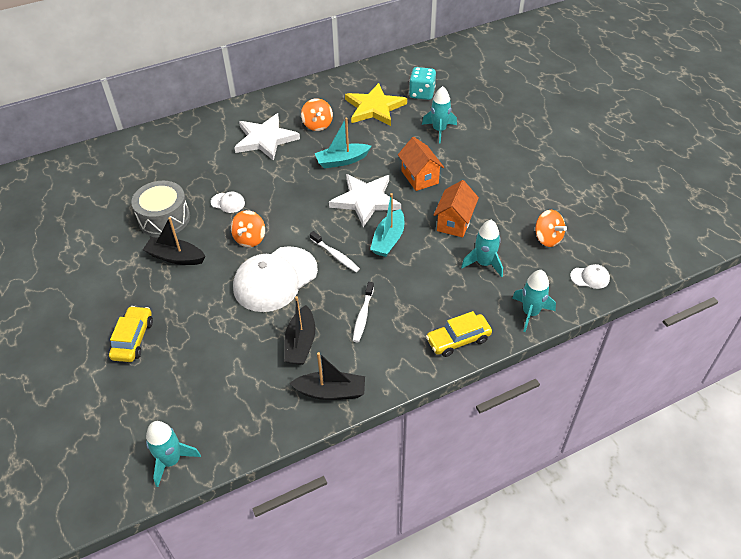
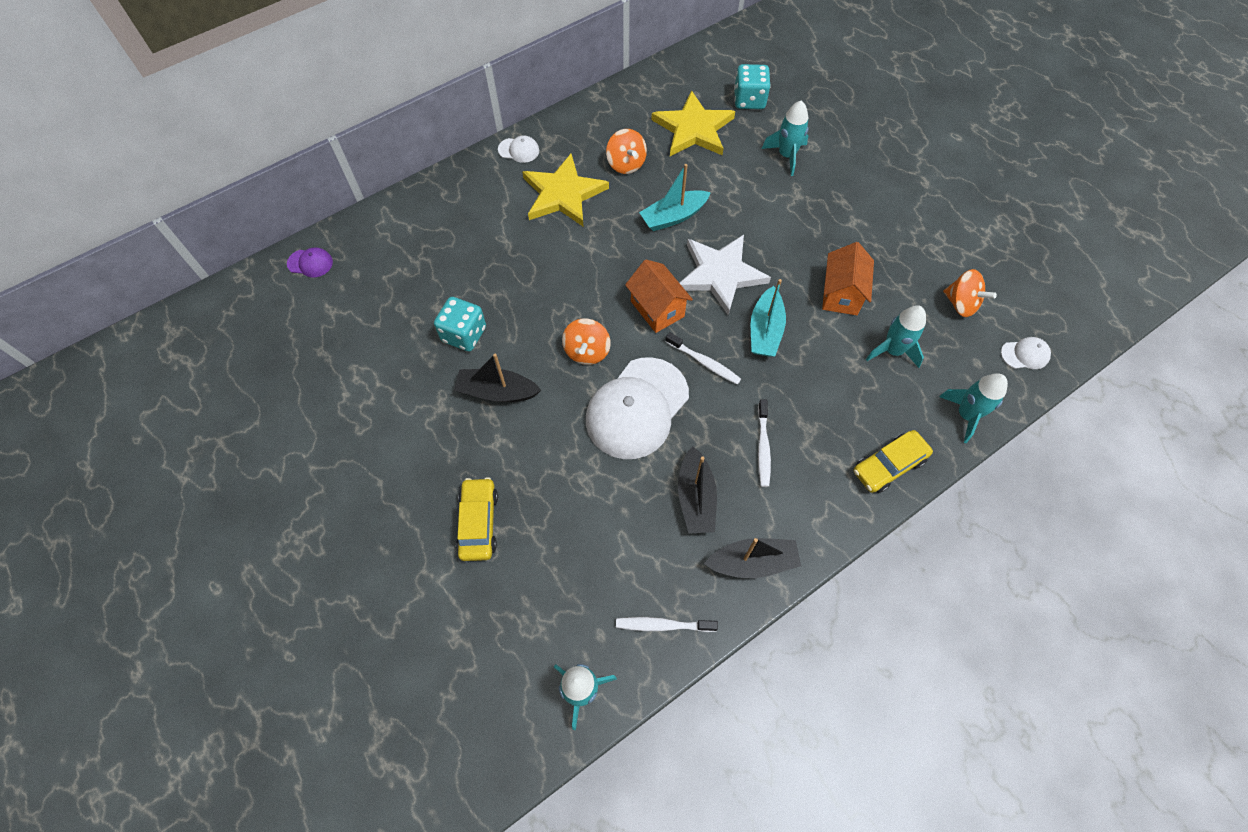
camera: 10 degrees left, 15 degrees up
(72, 164) = (310, 263): none -> purple cap
(164, 218) = (464, 334): grey drum -> turquoise dice
(228, 203) = (542, 299): white cap -> white cap (519, 150)
(248, 425) = (663, 625): none -> white toothbrush
(265, 139) = (563, 194): white star -> yellow star
(419, 177) = (780, 231): orange house -> orange house (657, 309)

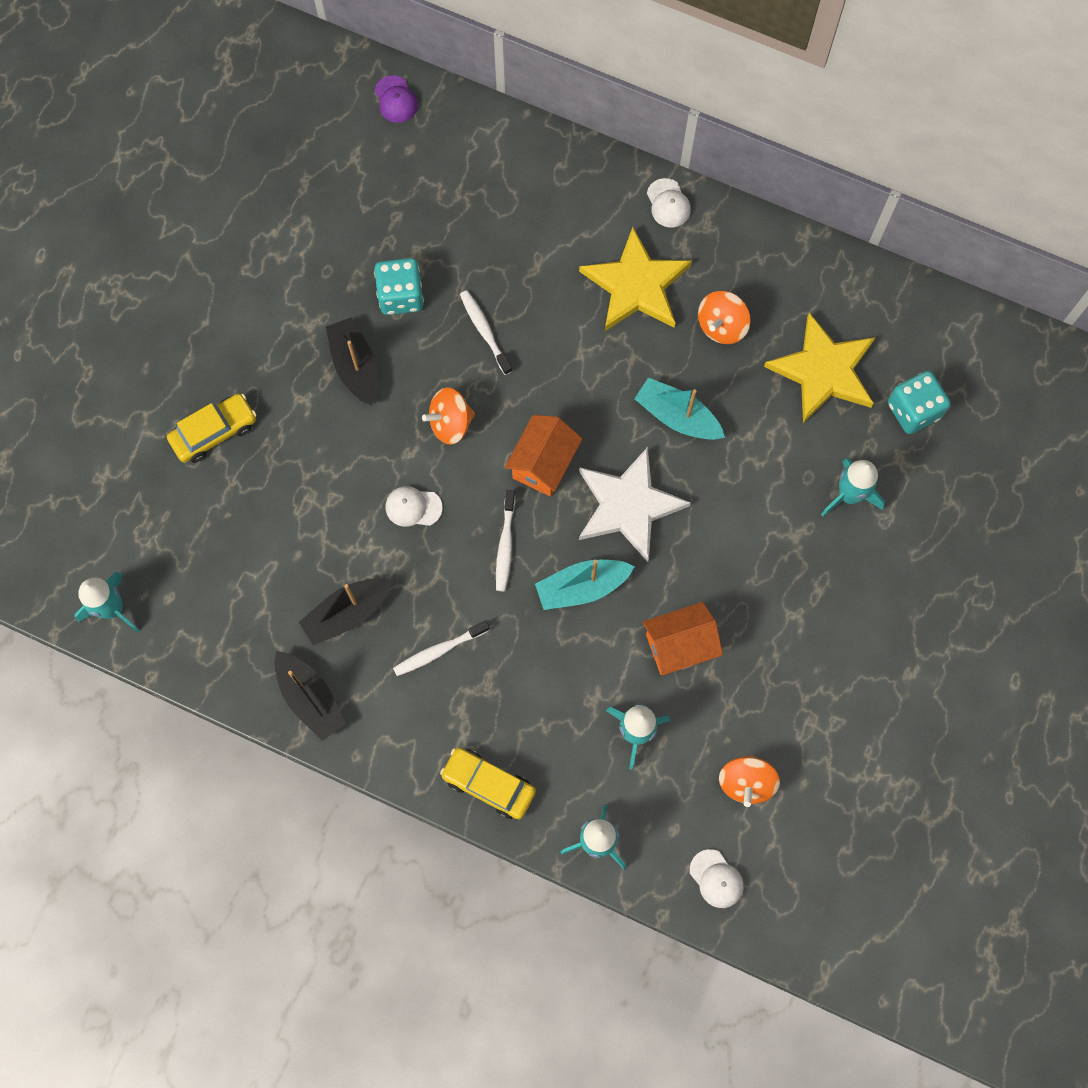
camera: 60 degrees right, 10 degrees up
(637, 408) = (413, 507): white cap -> white cap, size x0.42
(663, 625) = (206, 647): white toothbrush -> white toothbrush (484, 331)

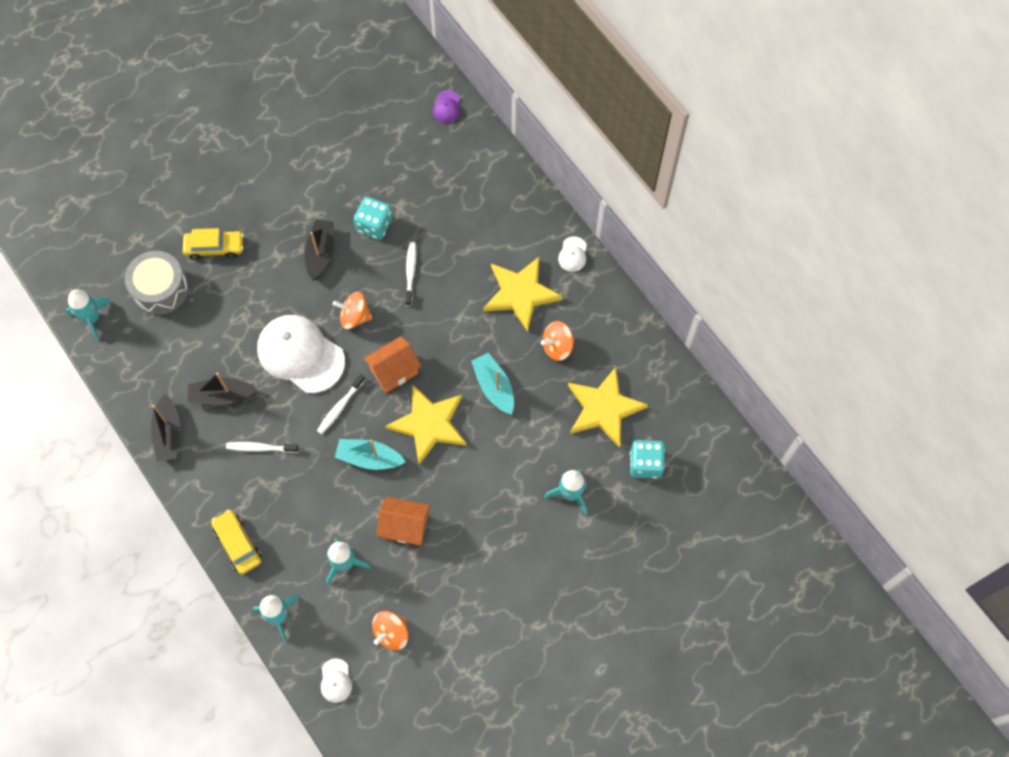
camera: 30 degrees right, 5 degrees down
(178, 522) = (160, 289): none -> grey drum
(413, 507) = (300, 354): white cap -> white cap, size x2.36
(628, 505) = (429, 424): white star -> yellow star

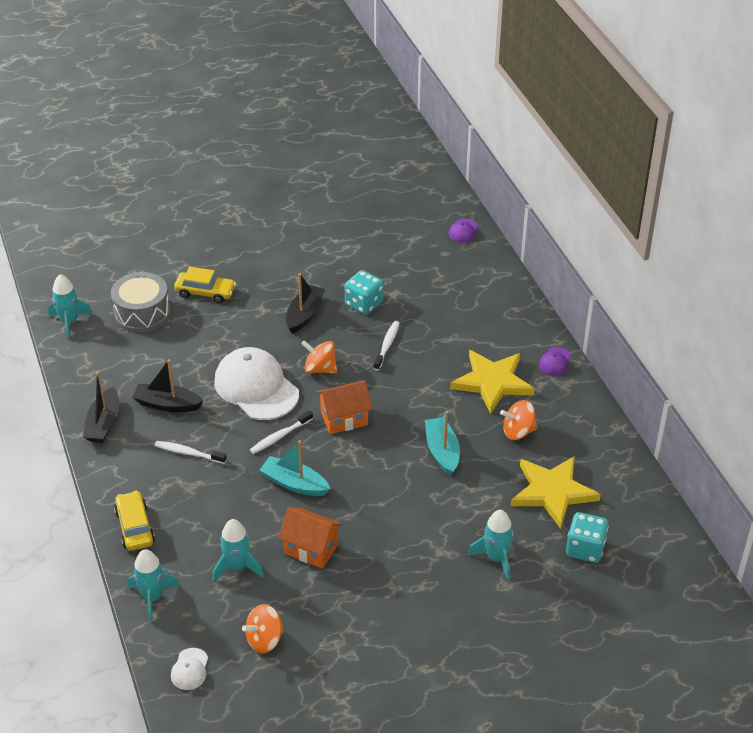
camera: 15 degrees right, 25 degrees down
(429, 424) = (365, 468): yellow star -> none
(573, 254) = (555, 362): white cap -> purple cap

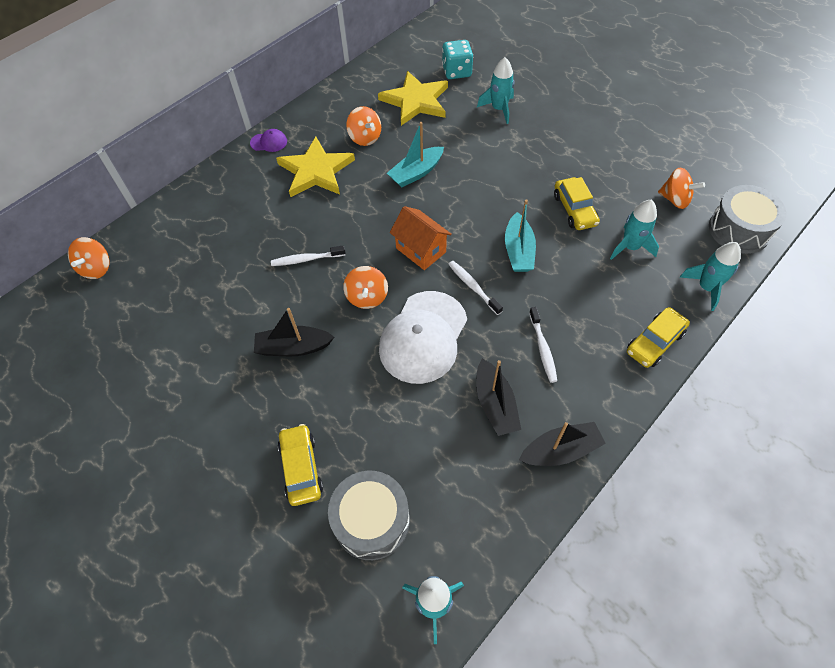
camera: 115 degrees left, 15 degrees up
(190, 669) = (739, 230): white cap -> grey drum
(280, 436) = (473, 287): white toothbrush -> white toothbrush turned 150 degrees counterclockwise
(311, 549) = (574, 210): orange house -> yellow car
(364, 304) = (252, 303): turquoise dice -> none
(463, 231) = (97, 268): purple cap -> orange spinning top

